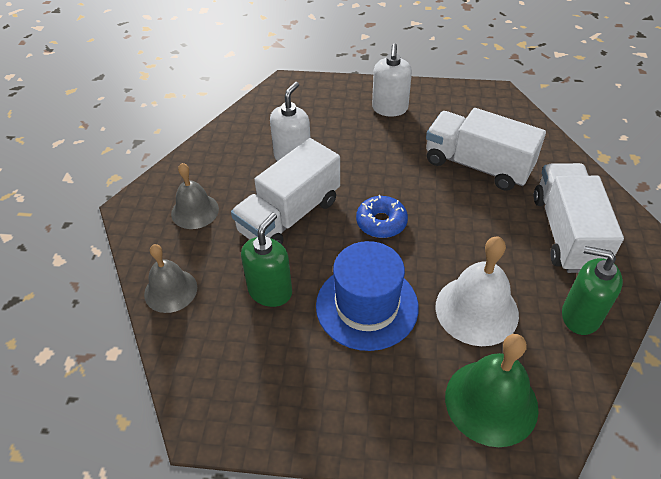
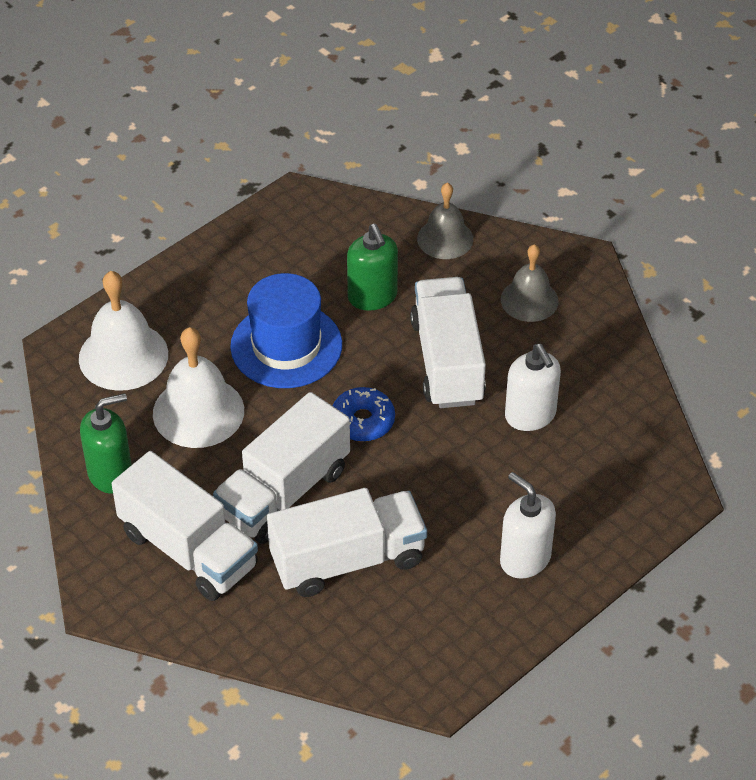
camera: 130 degrees right, 0 degrees up
(474, 220) = (284, 492): none -> white truck
(491, 402) = (123, 356): green bell -> white bell

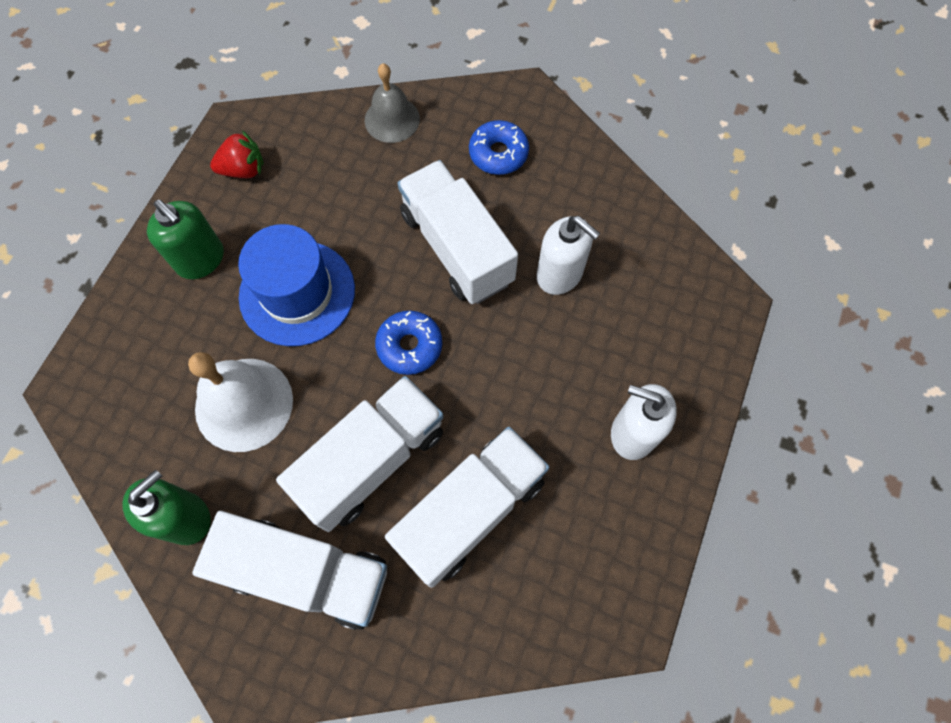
camera: 25 degrees left, 20 degrees up
(123, 356) = (138, 371): white bell -> none
(284, 492) = (371, 460): white truck -> white truck turned 150 degrees counterclockwise
(289, 234) = (243, 170): none -> red strawberry
(372, 297) = (354, 206): green soap dispenser -> green soap dispenser (201, 259)
(529, 300) = (498, 154): grey bell -> blue donut

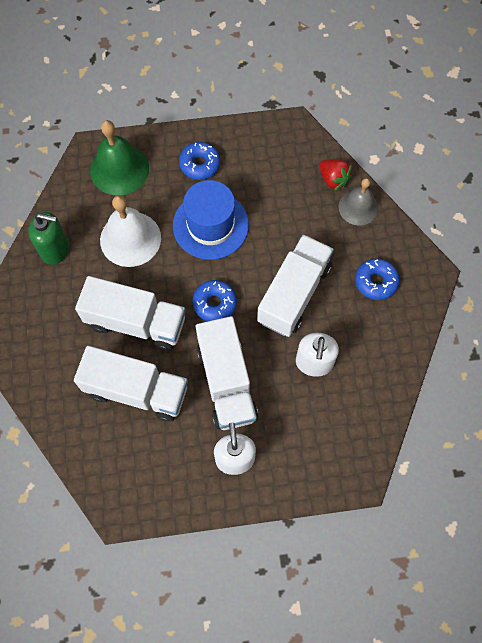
camera: 60 degrees right, 0 degrees up
(128, 364) = (119, 169): none -> green bell
(201, 259) = (200, 164): green soap dispenser -> blue donut
(243, 170) = (269, 150): red strawberry -> red strawberry (333, 179)
(307, 573) = (58, 325): white truck -> white truck (226, 382)

